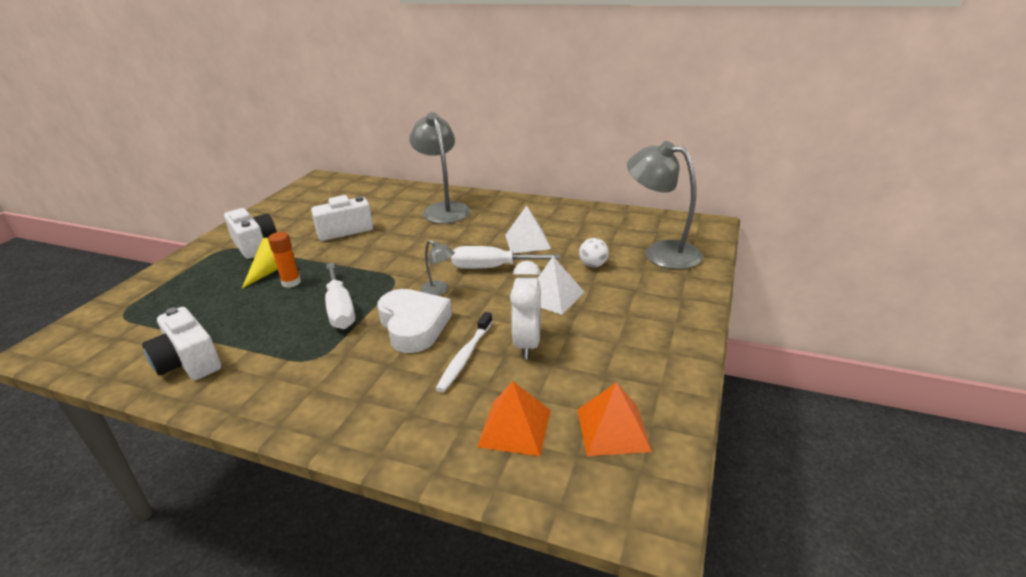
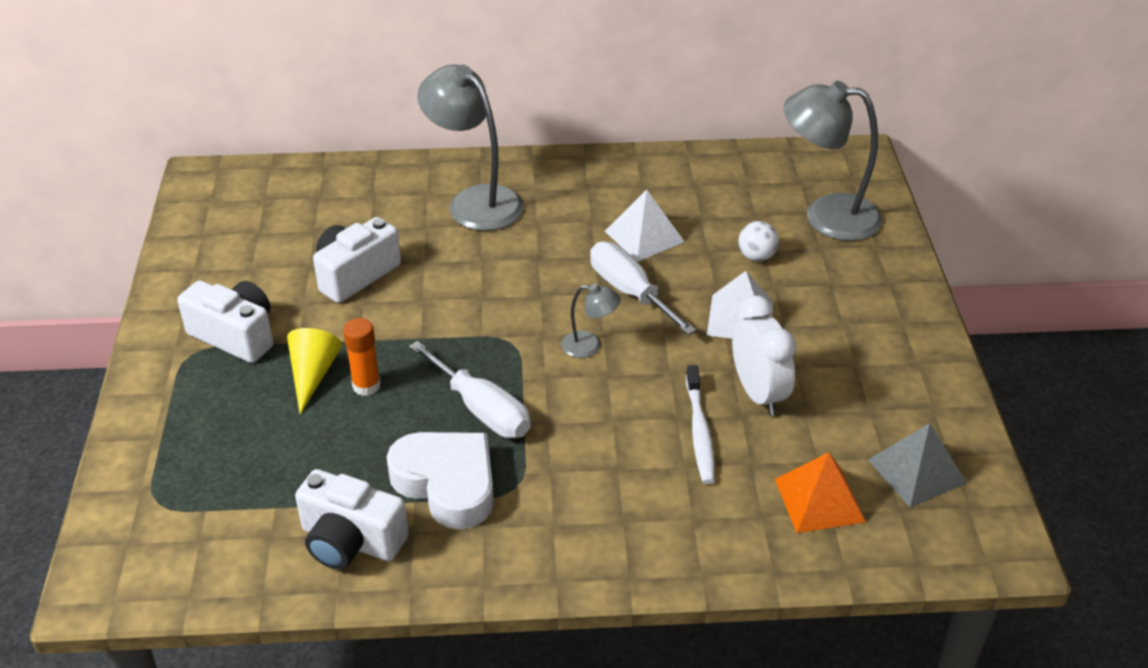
camera: 25 degrees left, 10 degrees up
(413, 325) = (601, 407): white heart -> white heart (447, 483)
(492, 268) = (630, 292): white screwdriver -> white screwdriver turned 75 degrees clockwise
(612, 429) = (916, 471): orange pyramid -> grey pyramid

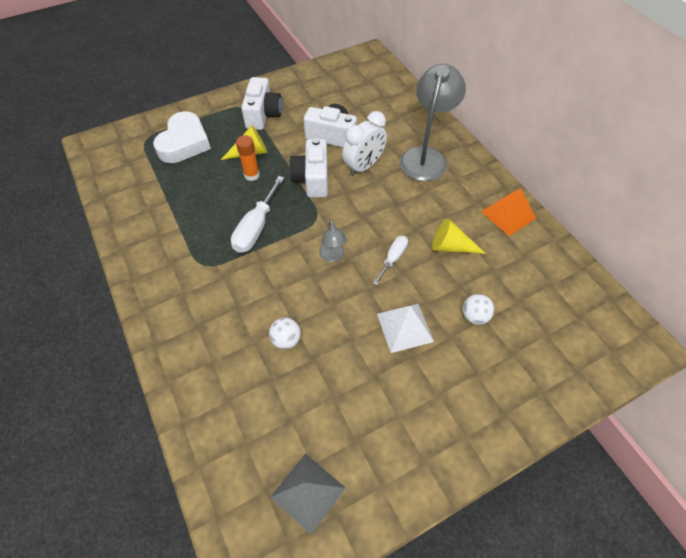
camera: 65 degrees right, 15 degrees up
(350, 541) = (144, 214): white camera -> white camera (312, 179)
(447, 483) = (195, 235): white heart -> white heart (184, 143)
(630, 292) = (393, 258): white screwdriver -> white screwdriver, size x0.61
(644, 236) = (451, 246): white pyramid -> yellow cone
(699, 432) = (286, 340): white toothbrush -> white ball
(758, 394) = (337, 362): white clock -> white clock (363, 166)
(819, 500) = (254, 432): orange pyramid -> orange pyramid (508, 214)
(826, 216) = (552, 346): grey lamp -> none

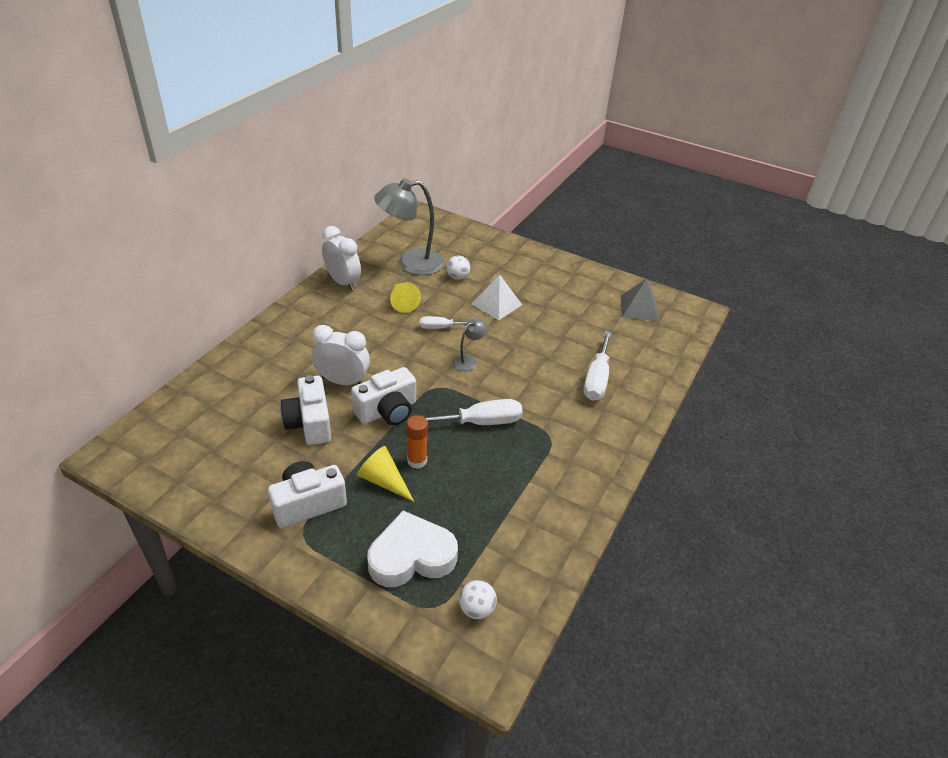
camera: 125 degrees left, 15 degrees down
(234, 347) = (596, 379): none -> white screwdriver
(286, 340) = (563, 355): white ball -> white ball (476, 609)
(425, 157) = (299, 345): grey lamp -> grey lamp (411, 263)
(508, 214) = (343, 282): orange pyramid -> white clock

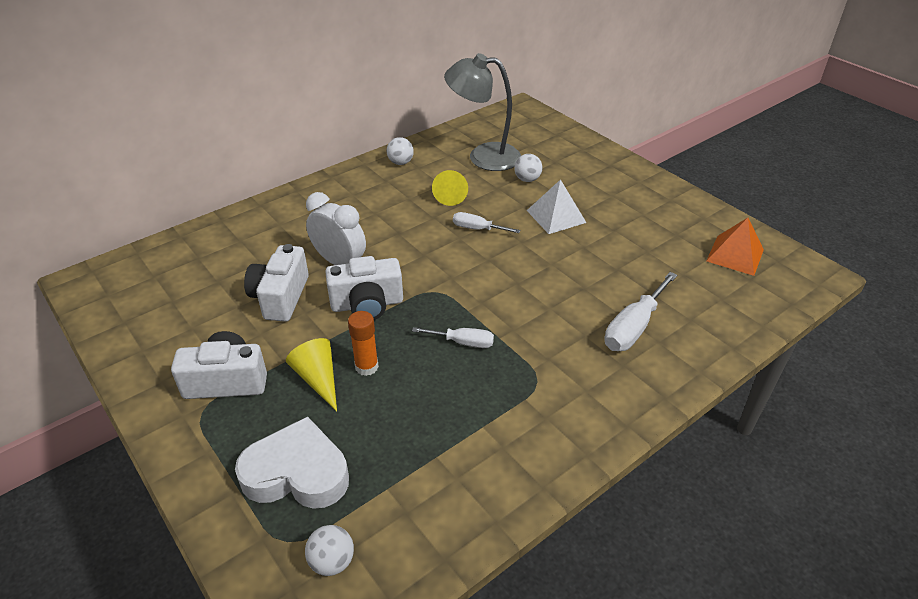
camera: 25 degrees right, 0 degrees up
(343, 282) = (400, 162): white clock -> white ball
(468, 361) = (488, 271): grey lamp -> none
(481, 422) = (463, 342): white screwdriver -> white screwdriver, size x0.61
(639, 308) = (735, 255): grey pyramid -> orange pyramid

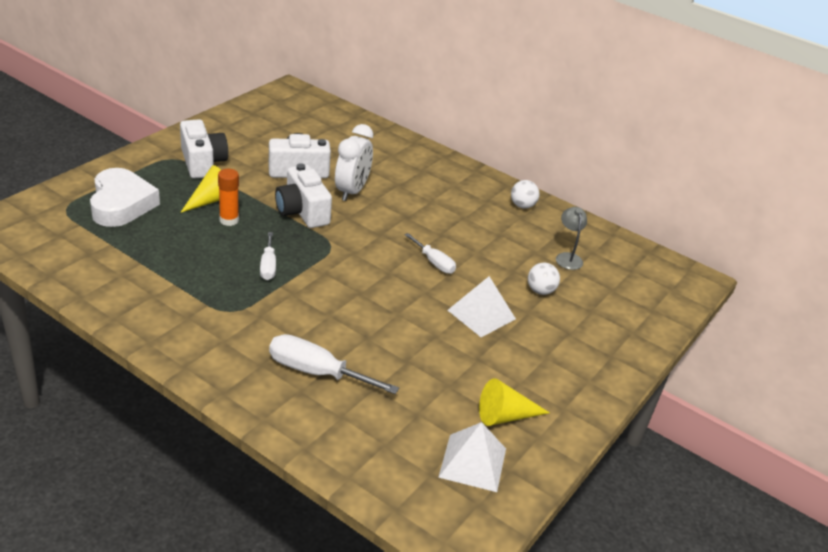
camera: 70 degrees right, 5 degrees down
(332, 561) = (49, 228): white ball -> none
(451, 194) = (485, 241): yellow cone -> yellow cone (505, 416)
(477, 229) = (434, 262): white screwdriver -> white screwdriver turned 135 degrees clockwise
(483, 156) = (567, 257): grey lamp -> grey lamp, size x0.47
(735, 255) = (472, 462): orange pyramid -> white pyramid

